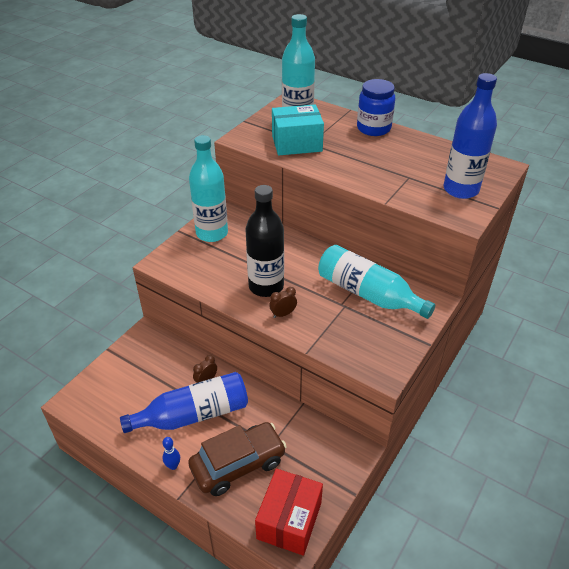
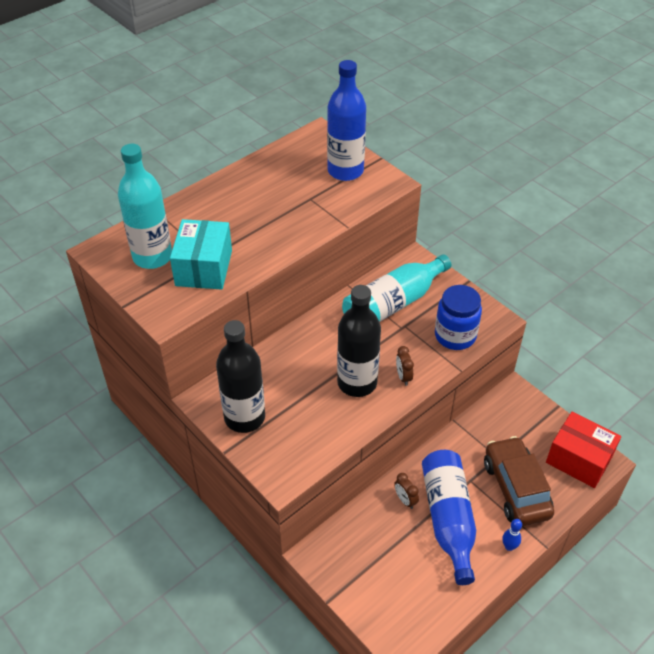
camera: 75 degrees left, 5 degrees up
(212, 233) = (244, 417): turquoise bottle -> black bottle
(373, 128) = (204, 198): blue jar -> blue jar (455, 336)

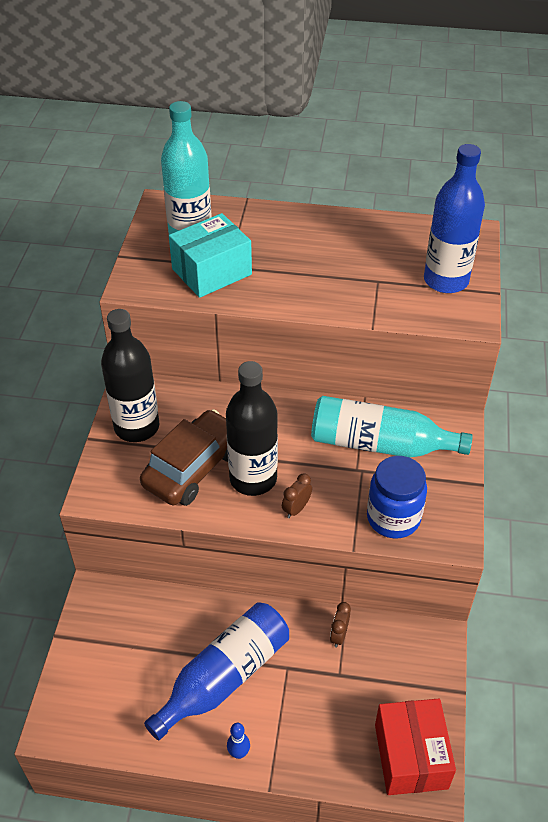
camera: 50 degrees right, 0 degrees up
(405, 500) = (213, 626): brown clock -> brown clock (339, 635)
(516, 488) = (315, 716): brown car -> brown car (193, 468)

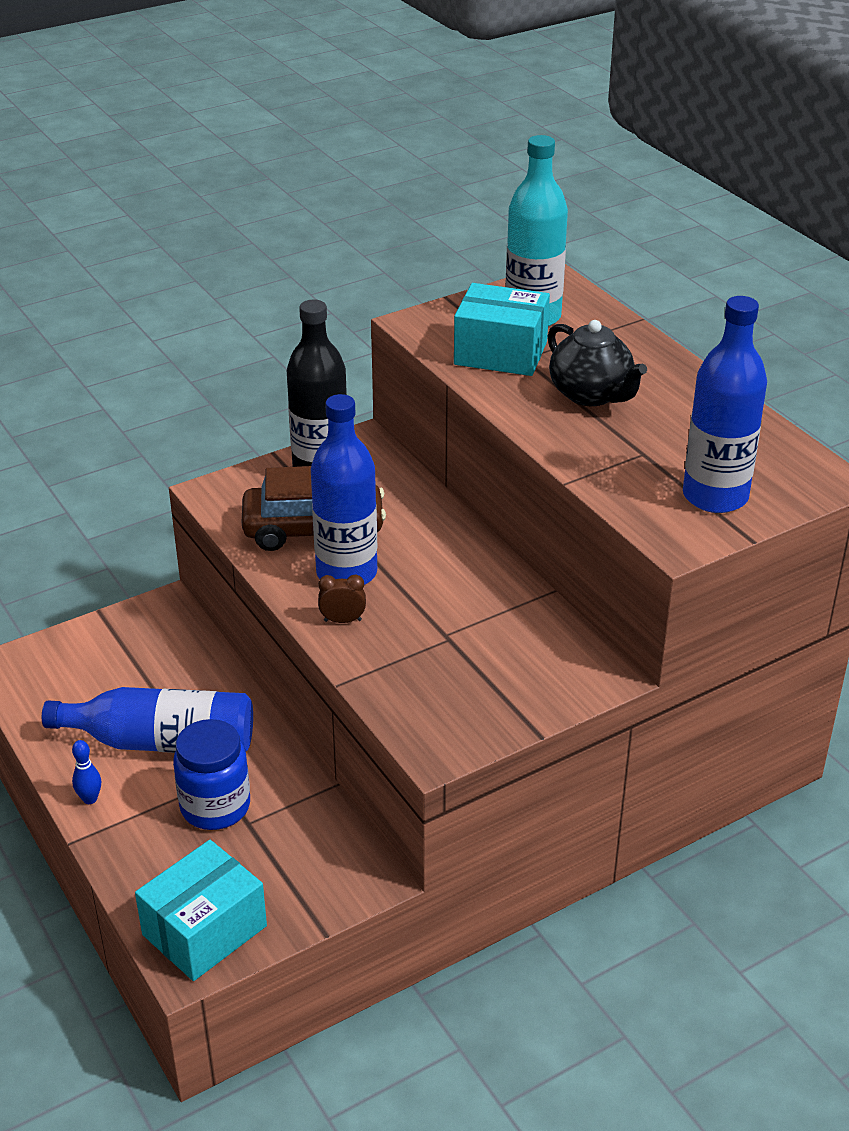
camera: 50 degrees right, 10 degrees down
(253, 478) = (346, 573): black bottle -> blue bottle
(299, 264) = (591, 395): none -> black teapot
(339, 635) = (295, 797): brown clock -> none
(380, 444) = (501, 633): turquoise bottle -> none
(393, 518) = (411, 692): blue jar -> blue jar (215, 807)
(411, 756) = (204, 930): red box -> turquoise box

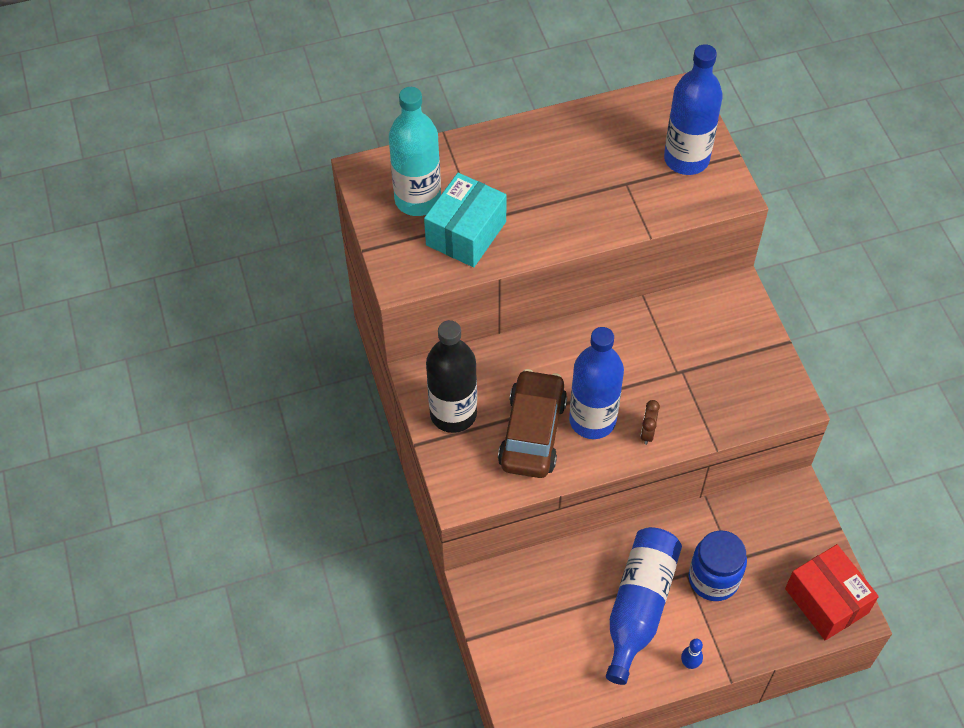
camera: 75 degrees left, 20 degrees up
(204, 930) = (826, 601): turquoise box -> red box
(591, 395) = (542, 192): black teapot -> none

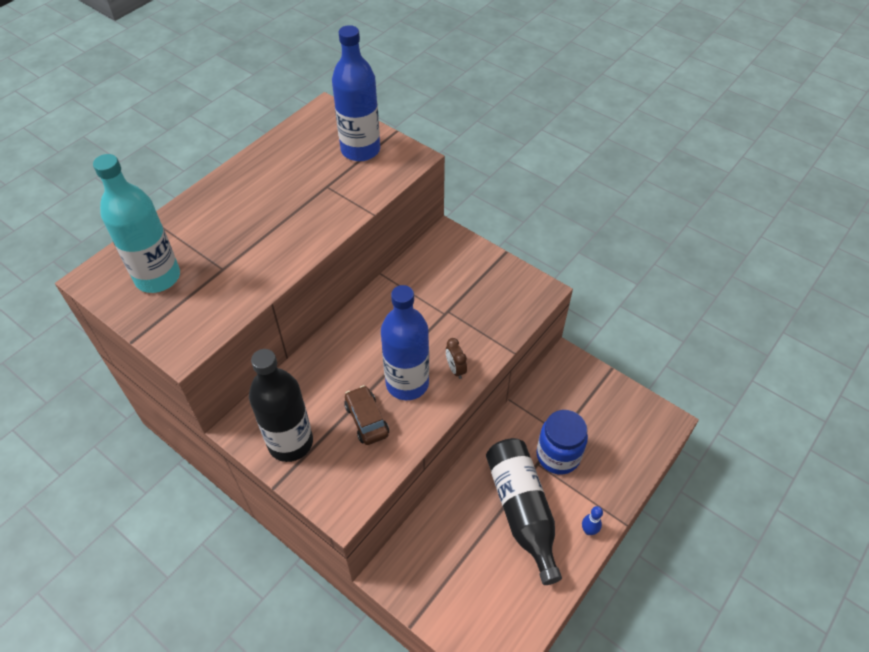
camera: 35 degrees left, 5 degrees down
(466, 233) = (218, 283): turquoise box -> none
(532, 432) = (367, 420): brown car -> brown car, size x0.58
(639, 606) = (522, 510): blue bottle -> black bottle
(826, 601) = (642, 423): red box -> none

